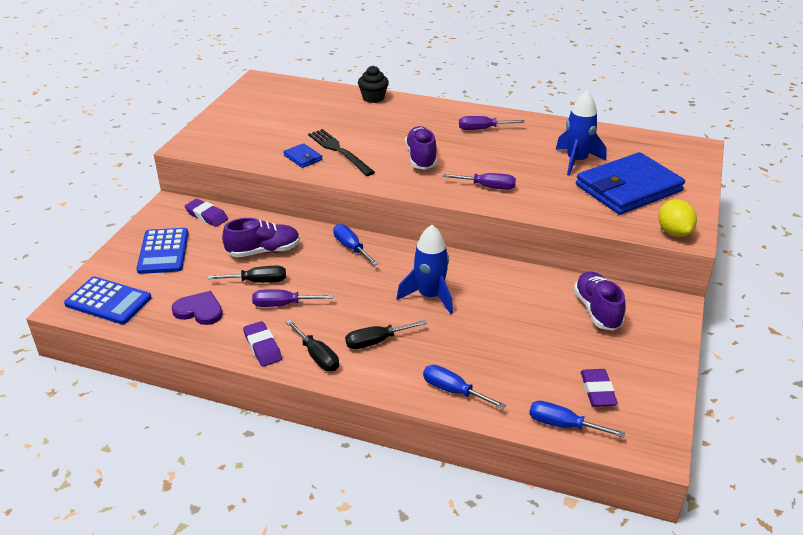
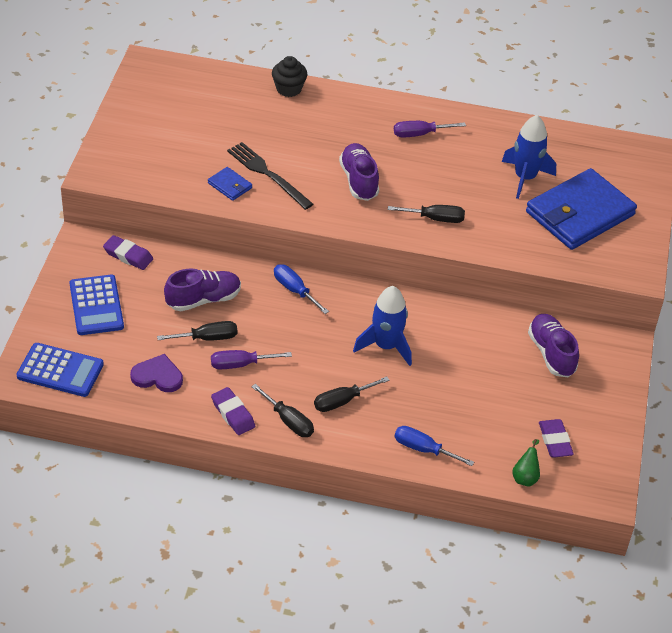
camera: 10 degrees left, 10 degrees up
(488, 187) = (435, 219): purple screwdriver -> black screwdriver
(563, 425) = (525, 477): blue screwdriver -> green pear
(673, 232) = (625, 269): yellow lemon -> none

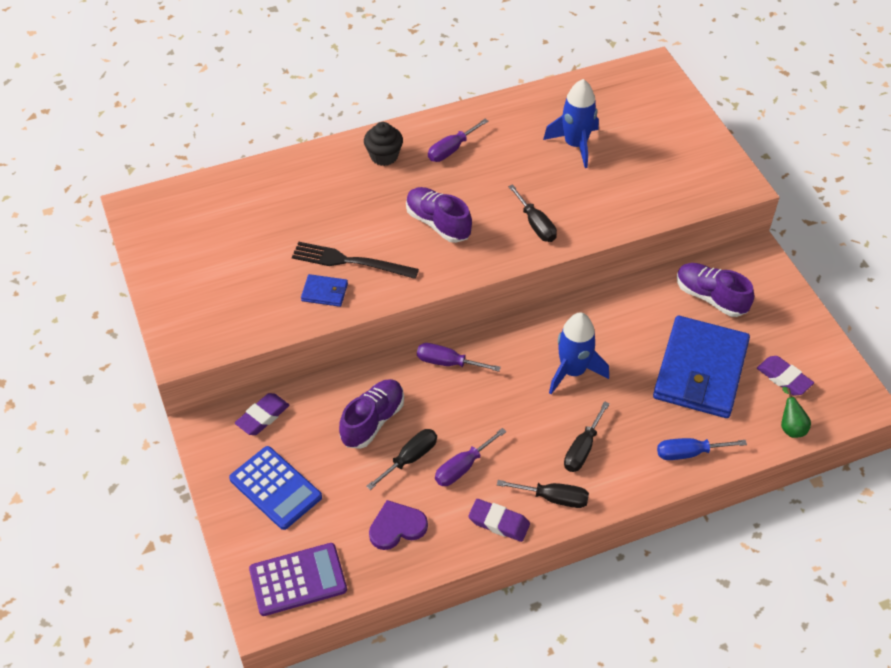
camera: 30 degrees left, 5 degrees up
(60, 370) = (298, 579): blue calculator -> purple calculator
(128, 255) = (263, 417): purple eraser -> purple eraser turned 45 degrees counterclockwise
(289, 89) = (296, 165): black cupcake -> black cupcake (384, 156)
(294, 290) = (447, 363): blue screwdriver -> purple screwdriver
(435, 219) = (536, 225): black screwdriver -> black screwdriver turned 90 degrees clockwise
(579, 214) = (648, 155): blue wallet -> blue wallet (700, 371)

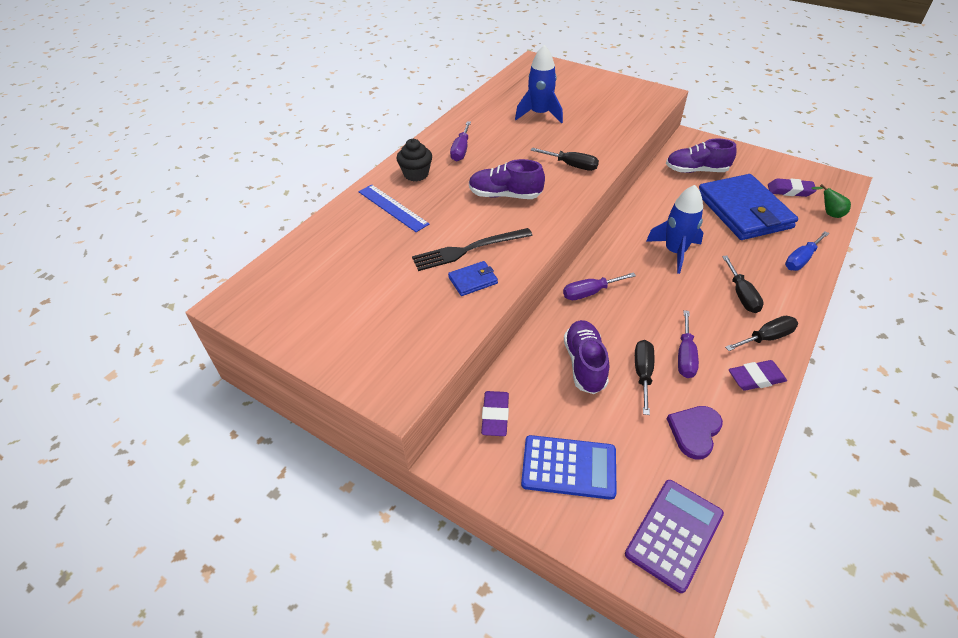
camera: 35 degrees left, 5 degrees down
(330, 182) = (392, 207): none -> blue ruler

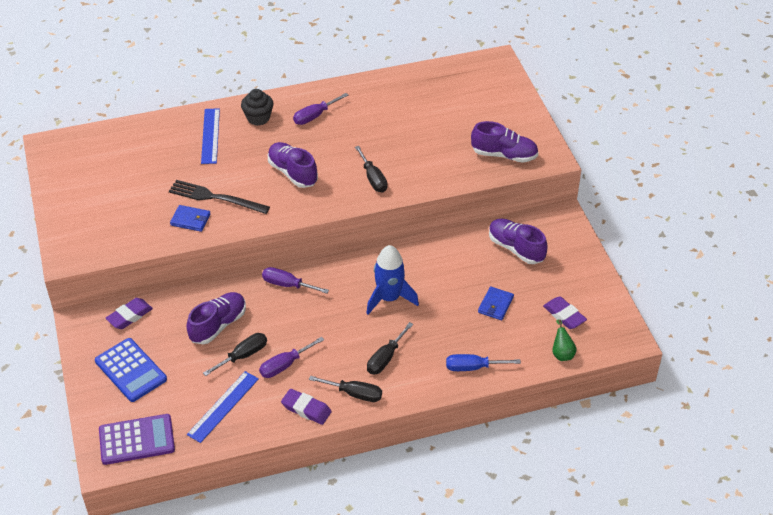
camera: 40 degrees right, 0 degrees up
(539, 114) = (418, 118): blue rocket -> none
(631, 106) = (504, 155): none -> purple shoe
(694, 431) = (223, 406): purple heart -> blue ruler
(744, 211) = (495, 305): blue wallet -> blue wallet, size x0.41

